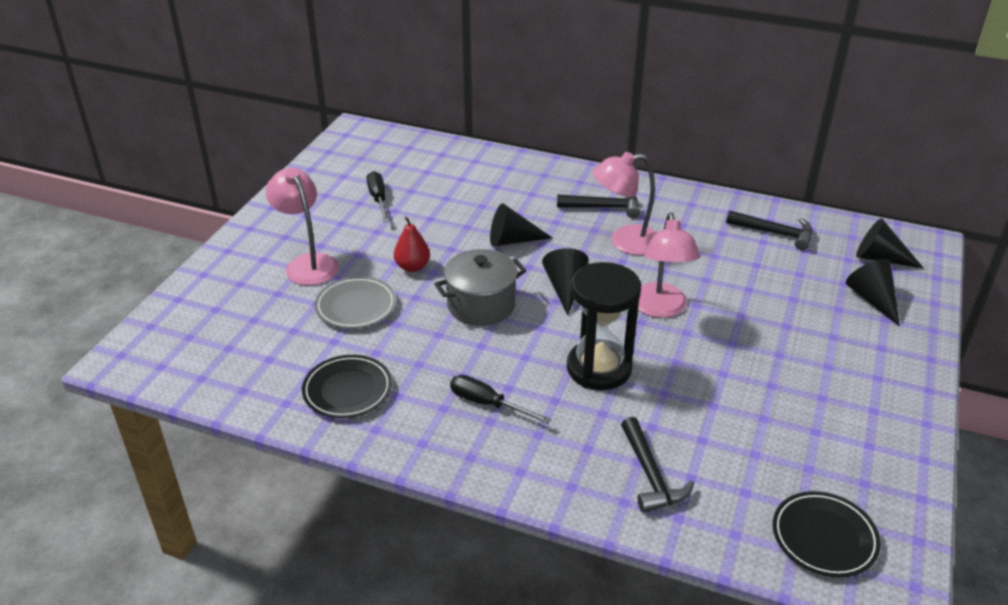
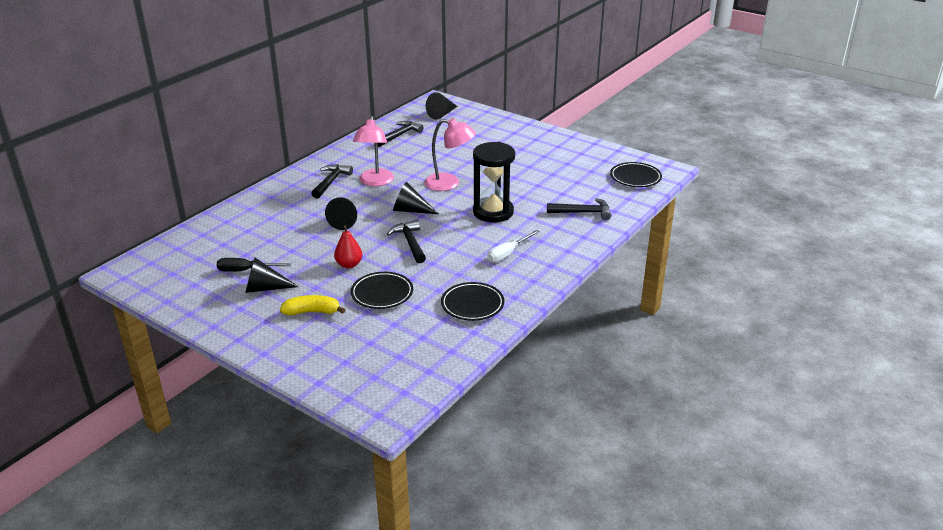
camera: 75 degrees left, 5 degrees down
(307, 263) = (312, 312): pink lamp -> yellow banana
(356, 306) = (382, 293): grey plate -> black plate
(481, 305) = (410, 243): grey pot -> black hammer
(487, 404) = (508, 253): black screwdriver -> white screwdriver
(872, 299) = (475, 125): black cone -> black cone (264, 288)

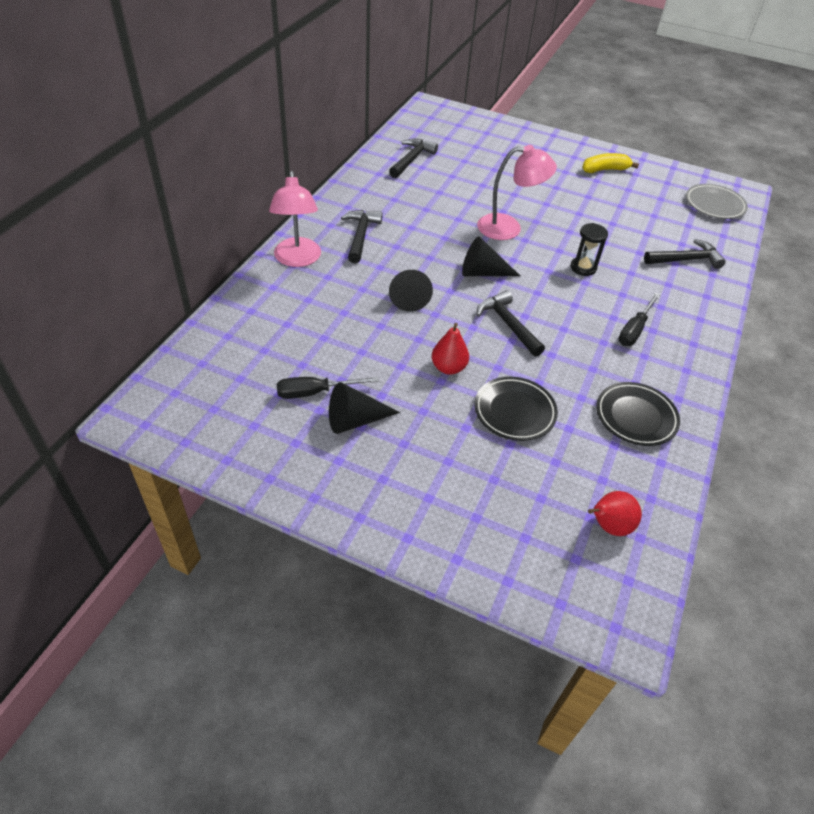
camera: 15 degrees left, 15 degrees up
(312, 312) = (439, 454): yellow banana -> yellow banana (605, 170)
(375, 182) = (416, 232): pink lamp -> pink lamp (297, 259)
(409, 362) = (608, 526): none -> red pear
(442, 114) = (447, 126): black cone -> none
(493, 212) = (583, 268): black hourglass -> black hourglass, size x0.52
(508, 253) = (634, 330): white screwdriver -> black screwdriver
(635, 178) = (714, 205): black plate -> grey plate

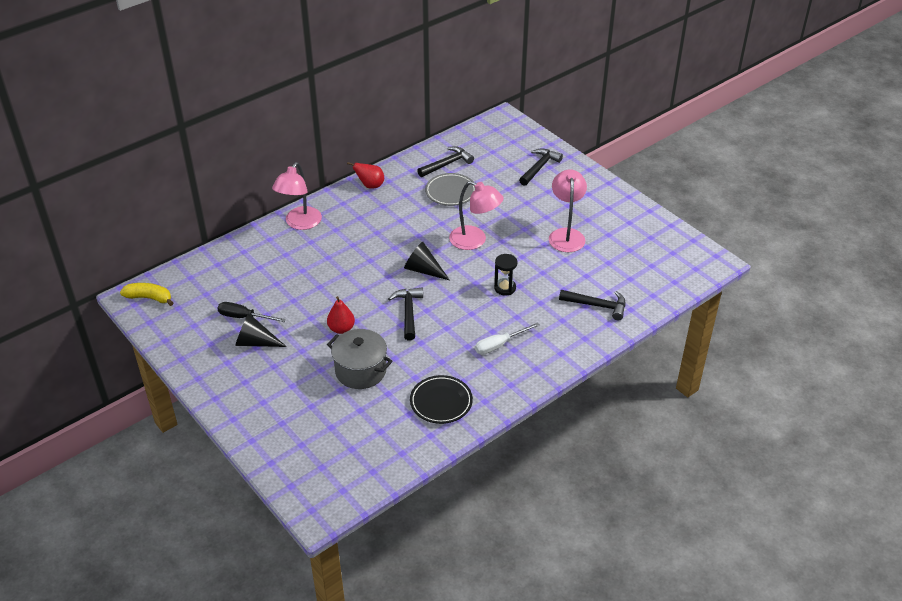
camera: 30 degrees right, 5 degrees down
(361, 236) = (357, 217): black hammer -> black hammer (539, 167)
(408, 296) = (355, 272): black cone -> none
(514, 411) = (360, 371): black plate -> grey pot
(591, 199) = (566, 235): none -> pink lamp
(605, 170) = (604, 212): yellow banana -> yellow banana (149, 298)
(608, 526) = (358, 458): red pear -> red pear (370, 185)
(634, 330) = (499, 345): black screwdriver -> white screwdriver
(714, 205) = (673, 268): grey plate -> grey plate (450, 192)

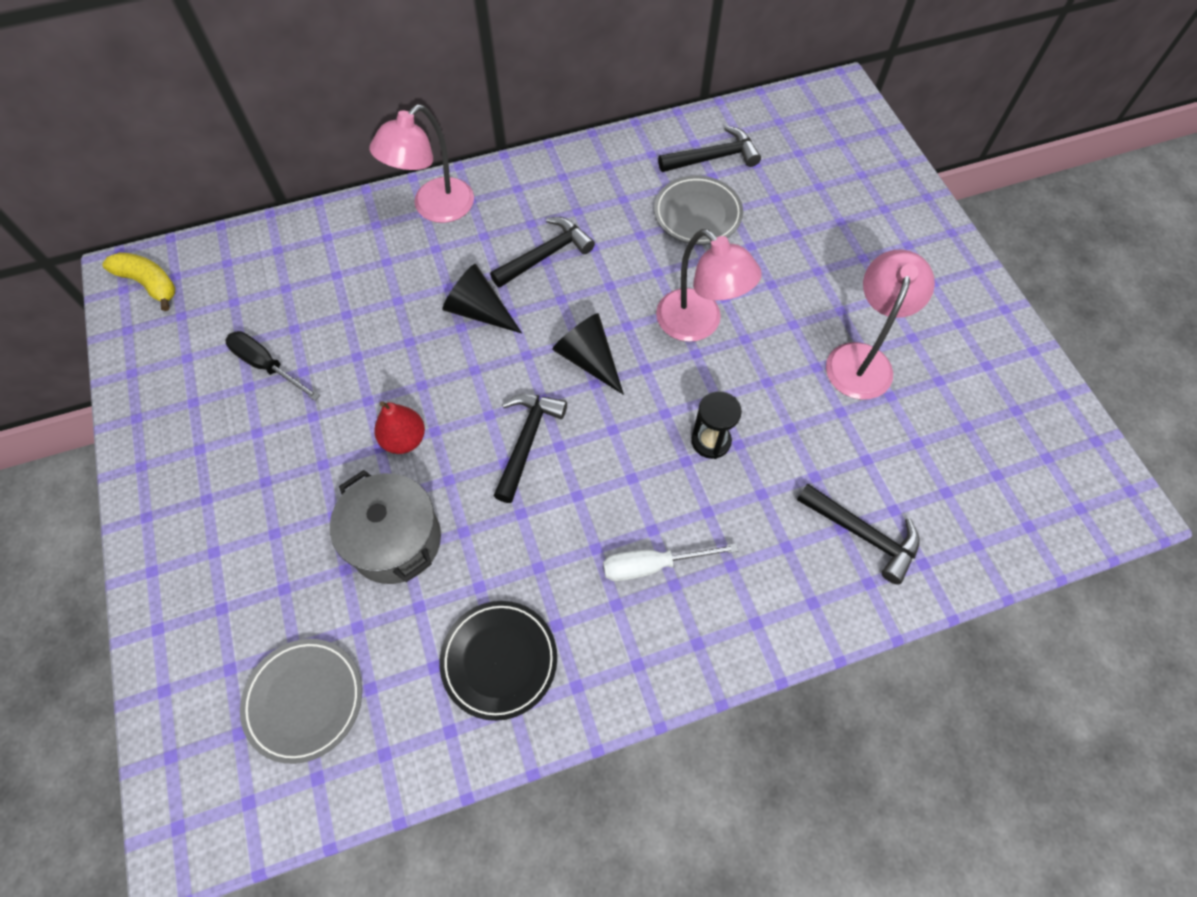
camera: 20 degrees right, 20 degrees up
(255, 342) = (260, 422): black cone -> black cone (479, 311)
(349, 445) = (304, 700): none -> grey plate
(370, 185) = (574, 166): red pear -> none
(539, 167) = (866, 205): black hammer -> black hammer (546, 255)

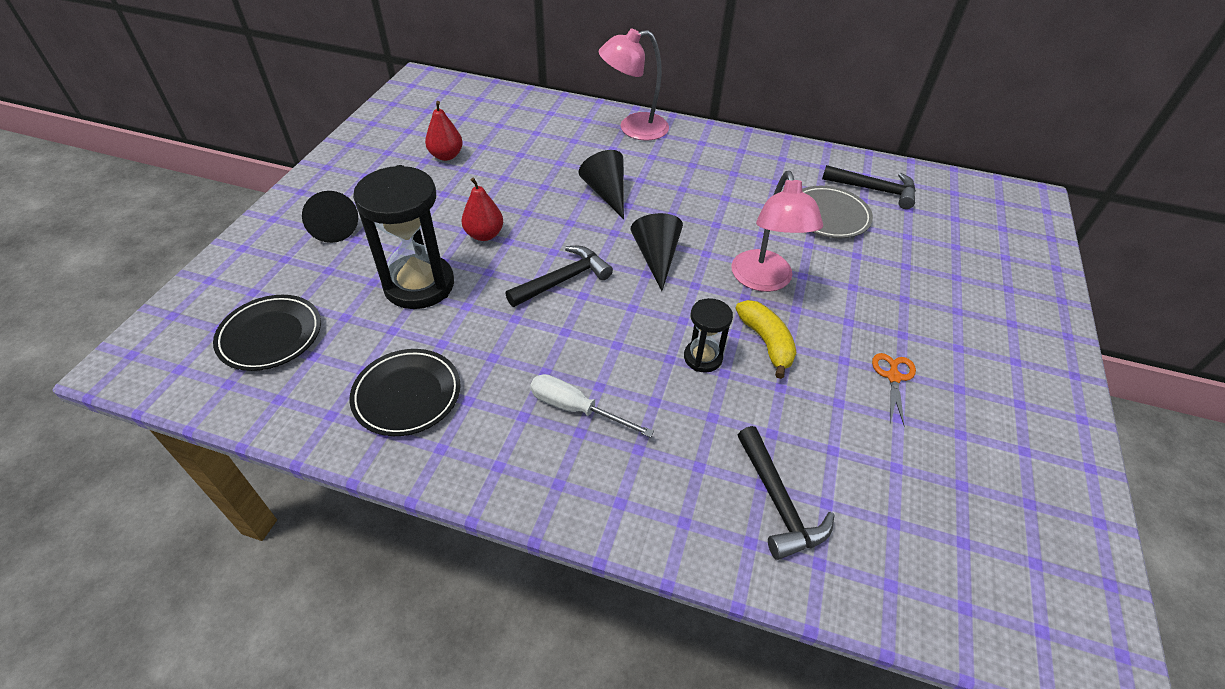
camera: 35 degrees right, 15 degrees down
(149, 284) = (427, 89): yellow banana -> yellow banana (766, 342)
(231, 535) = (332, 226): none -> black cone
(267, 366) = (446, 156): black screwdriver -> red pear
(304, 700) = (270, 336): grey plate -> black plate
(395, 540) = (419, 285): grey pot -> black hourglass
(546, 255) = (685, 186): black hammer -> none
(862, 359) = (893, 377): pink lamp -> orange scissors

